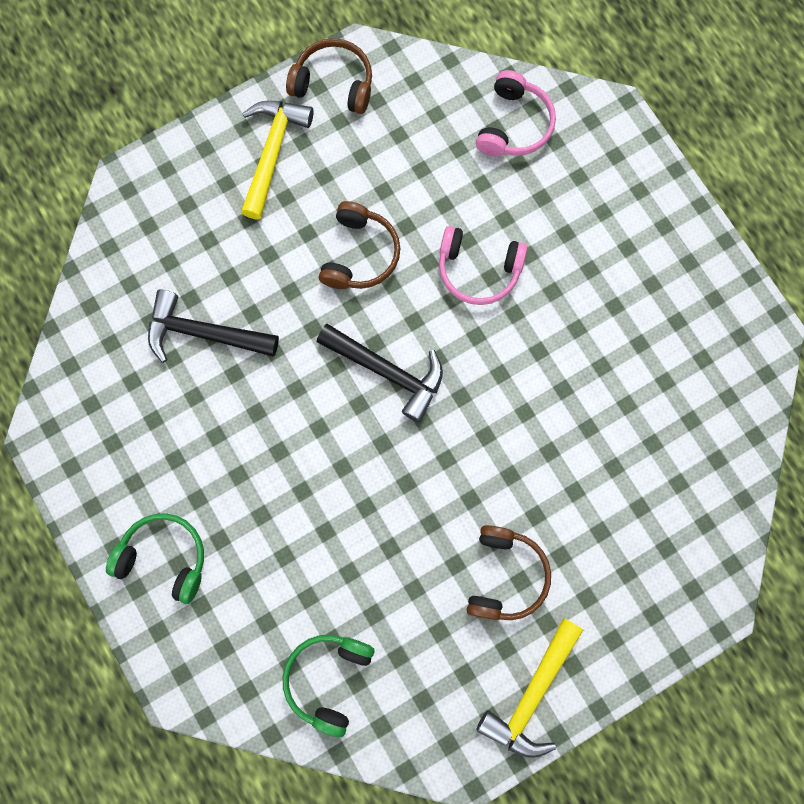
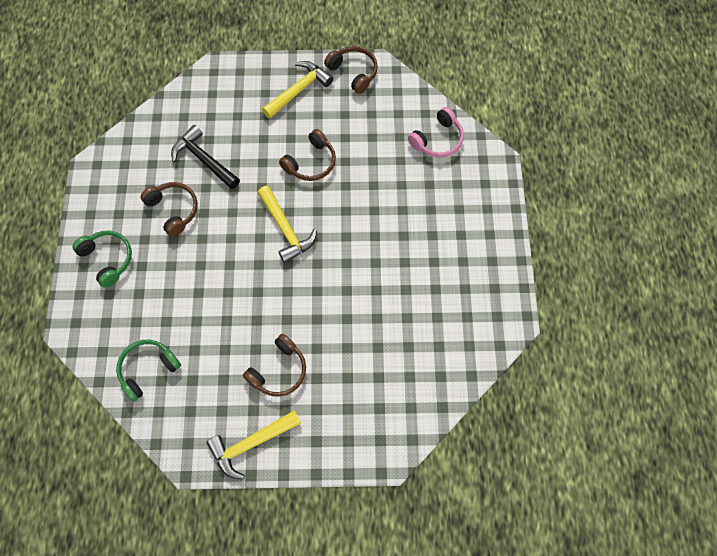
camera: 30 degrees right, 10 degrees down
(210, 433) = (173, 210): none -> brown headphones
(387, 372) = (286, 229): black hammer -> yellow hammer
(478, 270) = (369, 203): pink headphones -> none

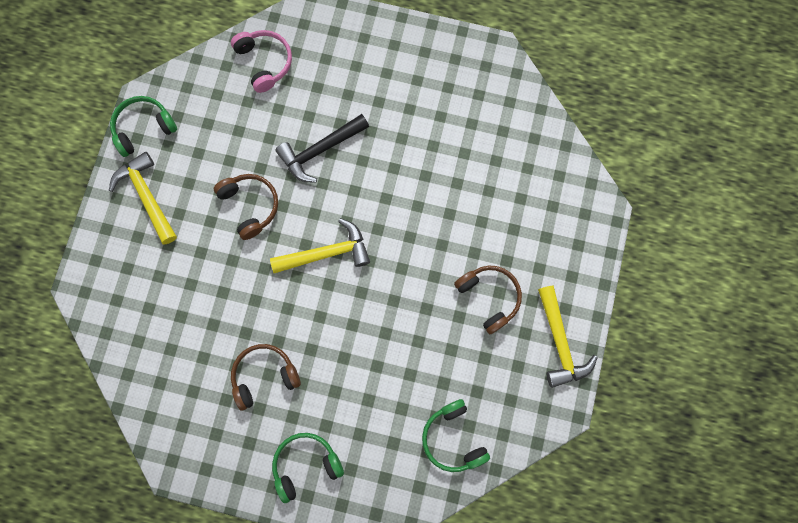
camera: 75 degrees left, 10 degrees up
(204, 160) = (207, 327): black hammer -> black hammer (320, 150)
(353, 72) = (144, 128): brown headphones -> green headphones

